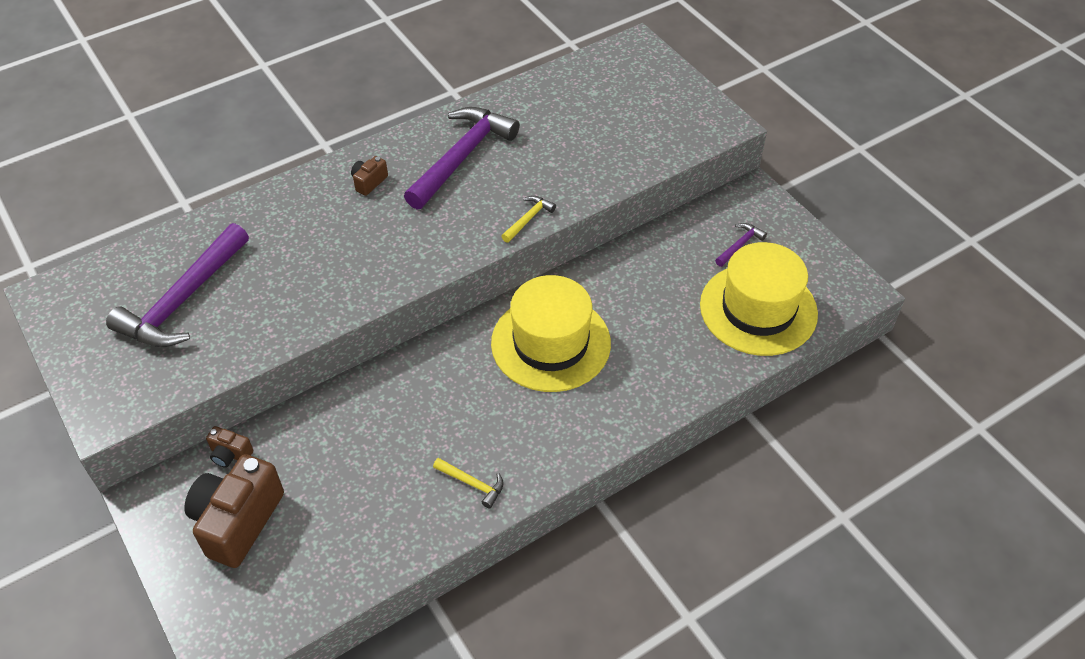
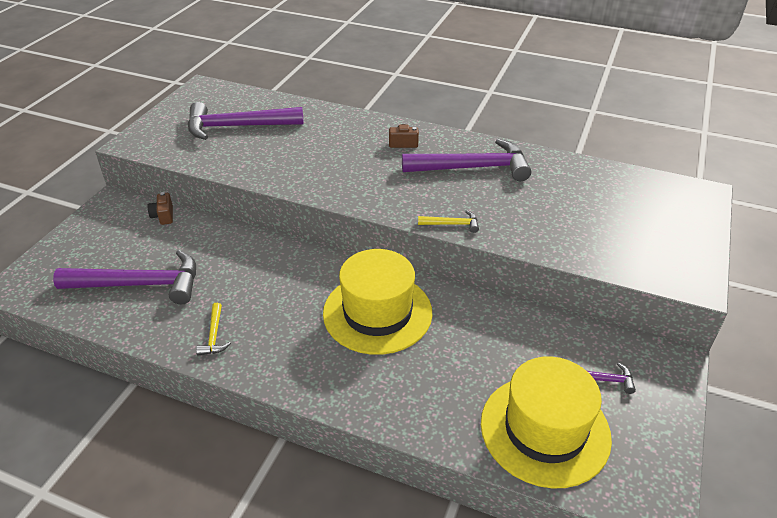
camera: 55 degrees right, 10 degrees down
(238, 521) = (115, 244): brown camera -> none
(335, 520) = (140, 284): none -> purple hammer

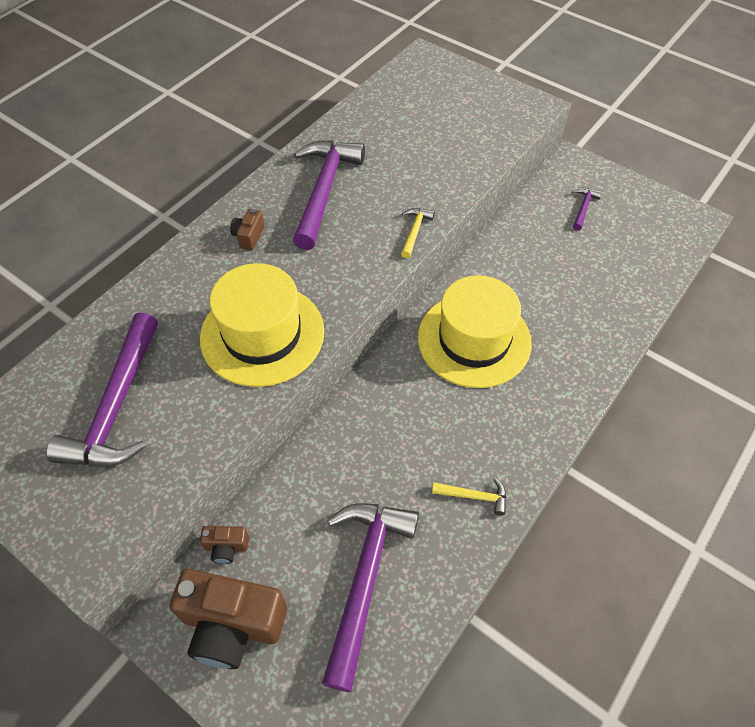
camera: 75 degrees left, 15 degrees up
(110, 230) = (232, 624): none -> brown camera
(545, 430) = (628, 258): yellow hat -> yellow hat (262, 334)

